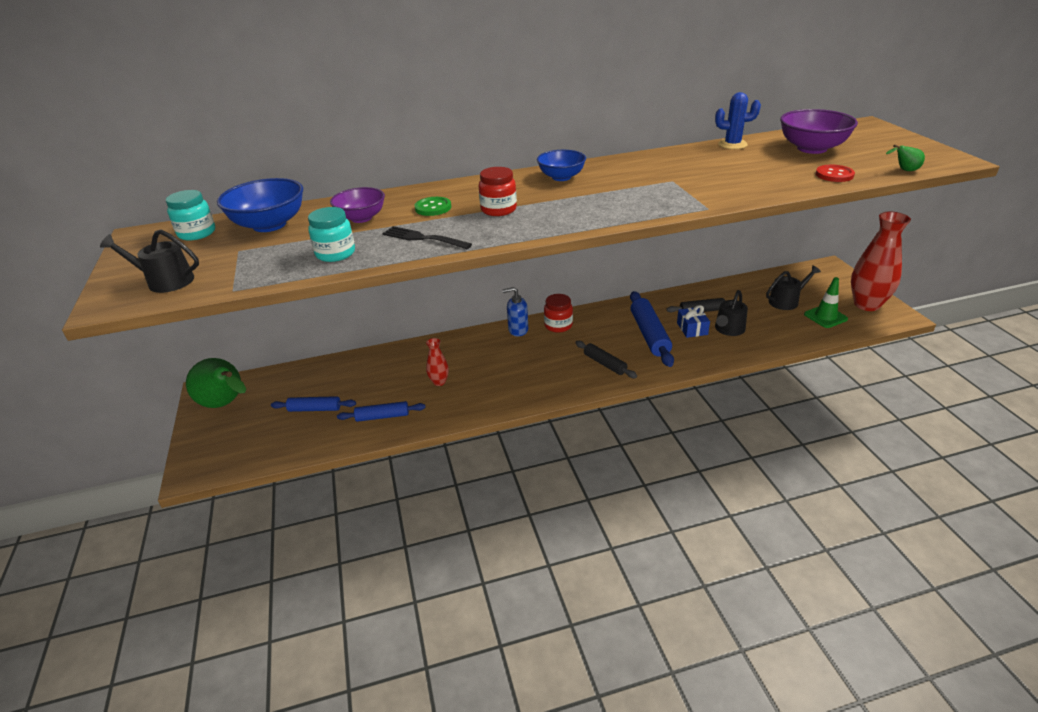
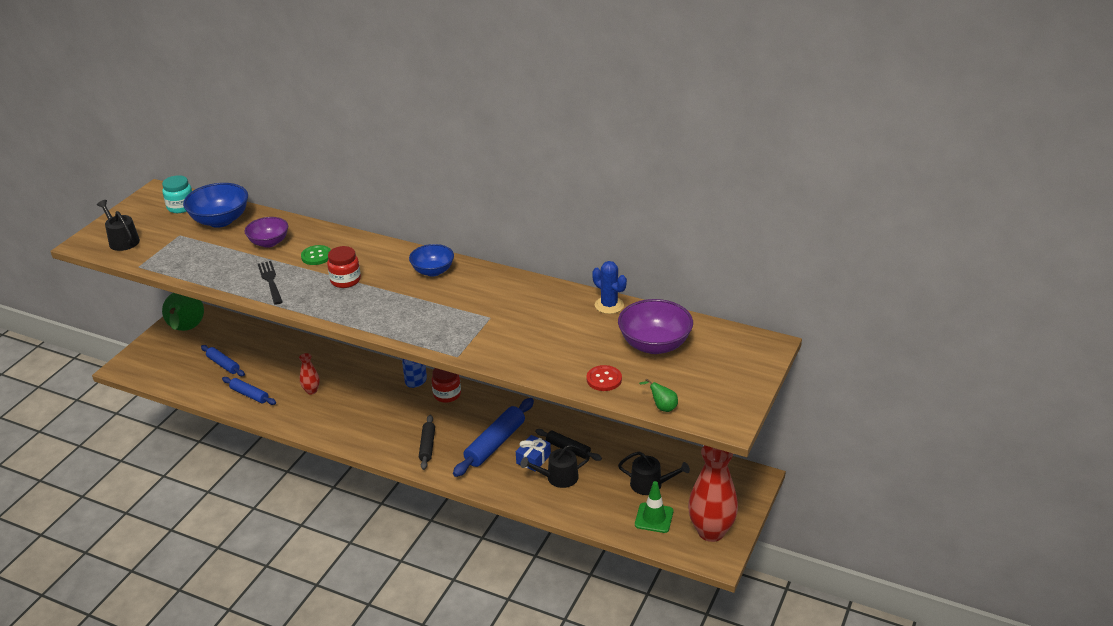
camera: 40 degrees right, 0 degrees up
(335, 254) = (214, 267): turquoise jar -> none

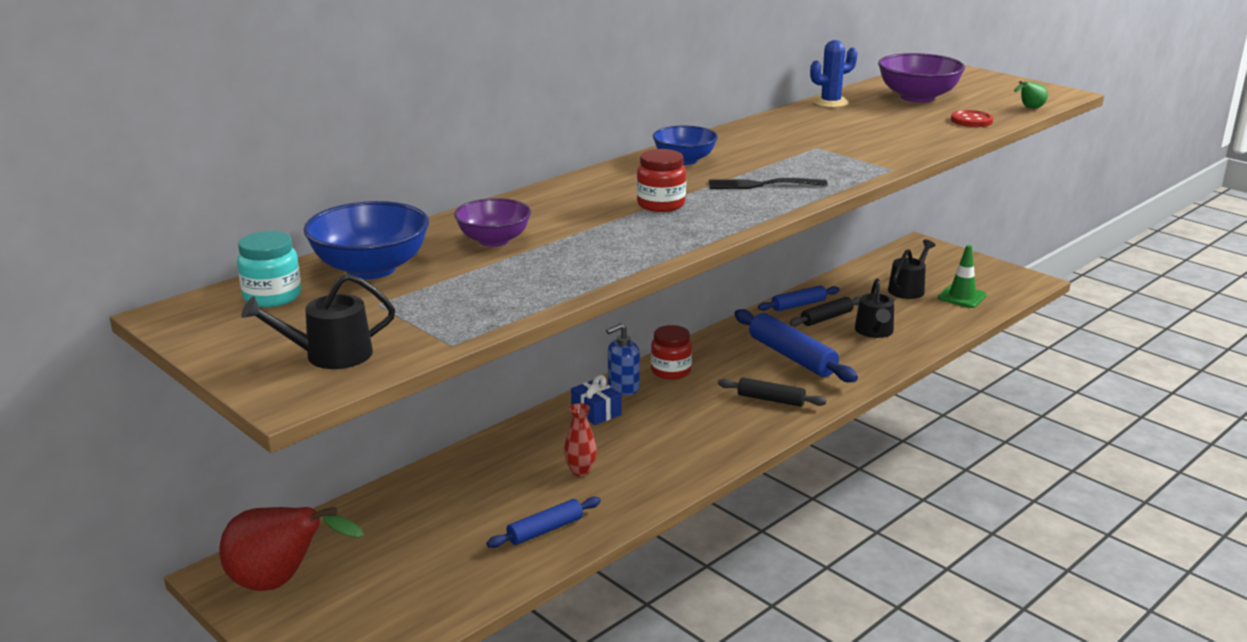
camera: 70 degrees left, 10 degrees down
(186, 330) = (281, 583): green pear -> red pear
(223, 365) = (434, 549): blue rolling pin -> blue rolling pin (798, 305)
(271, 281) = (615, 248): black fork -> black fork (762, 185)
(316, 256) = (573, 215): green button -> none
(533, 459) = (834, 339): blue gift -> blue gift (596, 411)
(711, 531) = (991, 276): red vase -> none

